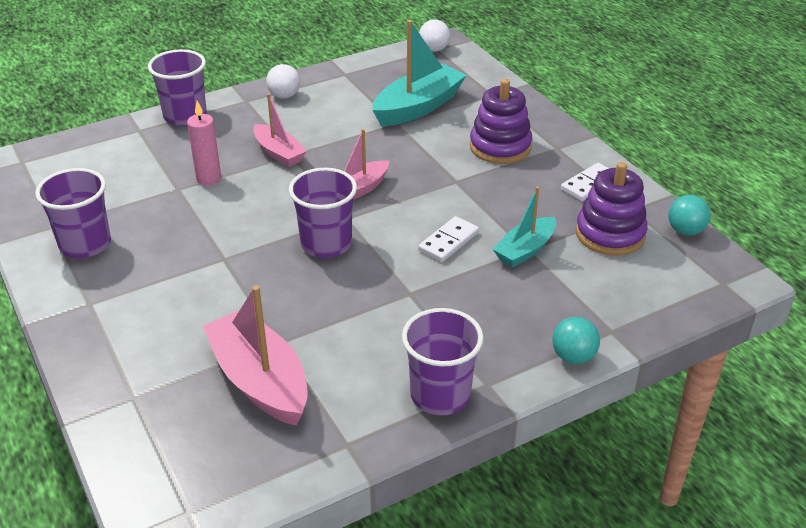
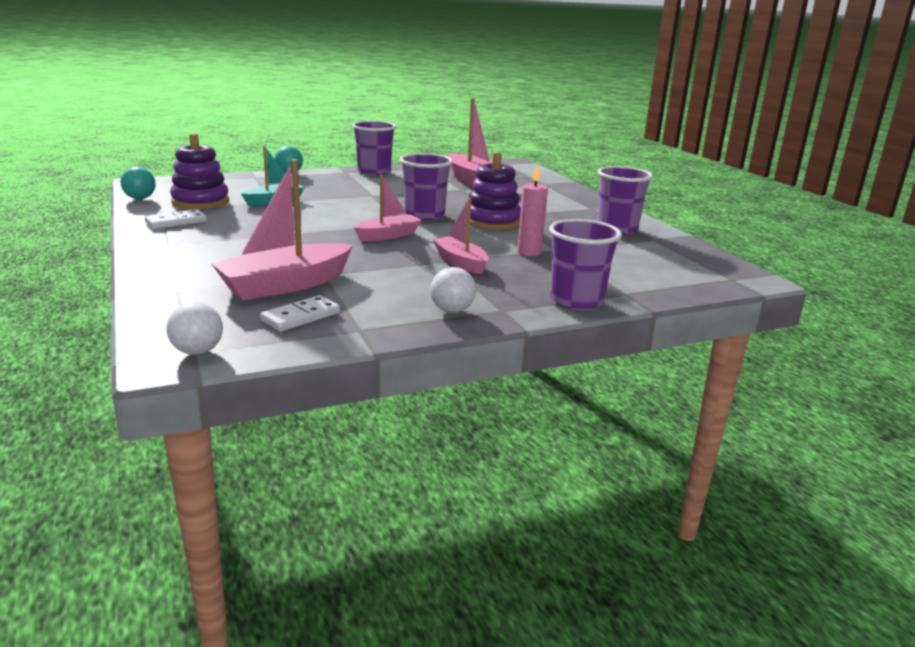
camera: 175 degrees left, 15 degrees down
(418, 107) = (285, 285): turquoise boat -> pink boat
(448, 241) = (329, 208): white domino -> white domino (301, 317)
(500, 147) = (227, 248): purple stacking toy -> purple stacking toy (492, 221)

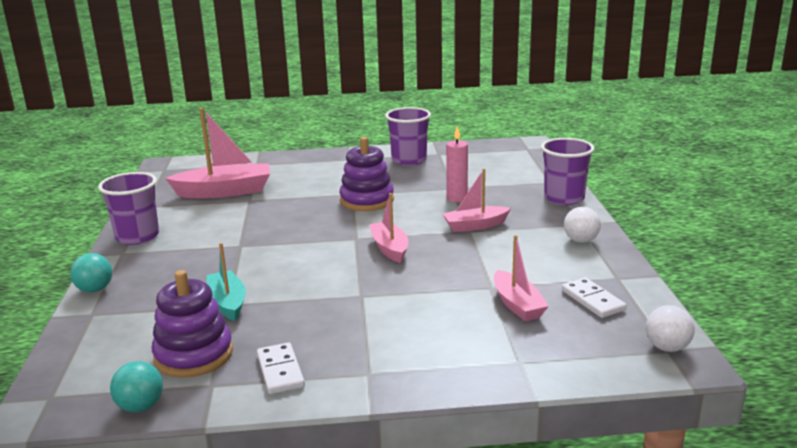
camera: 70 degrees left, 0 degrees up
(285, 285) = (517, 305): pink boat -> pink boat, size x0.61
(424, 215) = (330, 226): purple cup -> none

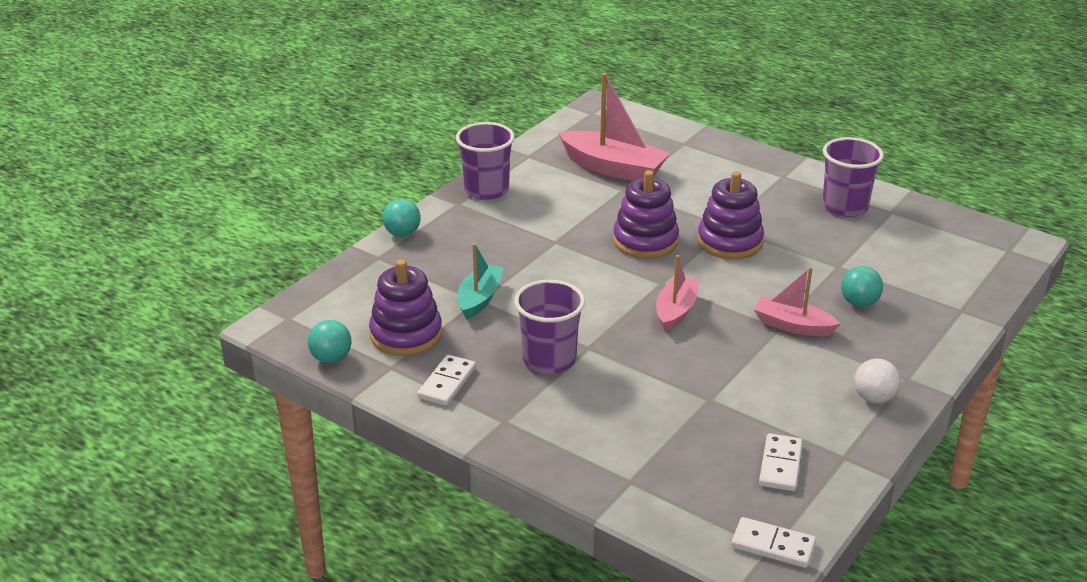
camera: 40 degrees right, 10 degrees up
(308, 220) = (645, 241): none -> purple stacking toy
(457, 198) = (824, 282): pink candle -> none
(493, 200) = (859, 303): none -> turquoise ball
(517, 305) = (705, 430): pink boat -> none
(564, 198) = (941, 339): purple cup -> purple cup (549, 360)
(667, 347) = (773, 545): white ball -> white domino

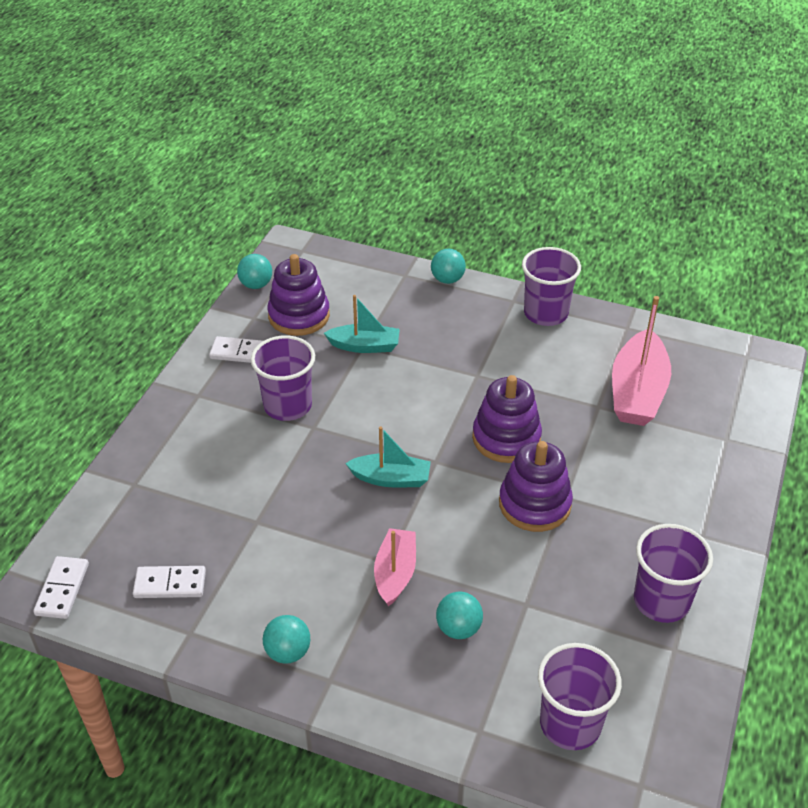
camera: 75 degrees right, 10 degrees up
(676, 311) = (391, 478): pink boat -> turquoise boat
(874, 398) = (288, 652): white ball -> turquoise ball
(956, 268) = (570, 724): none -> purple cup

